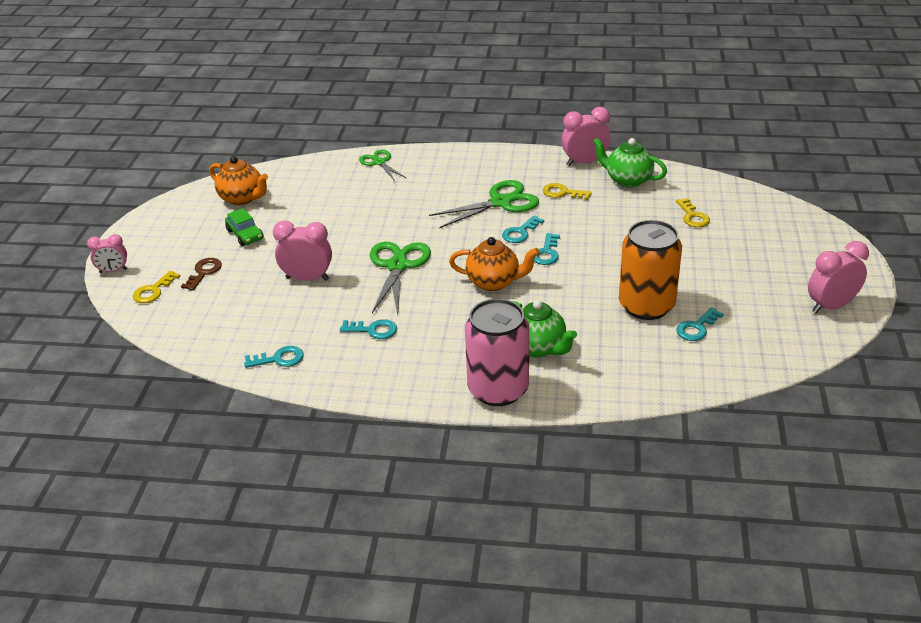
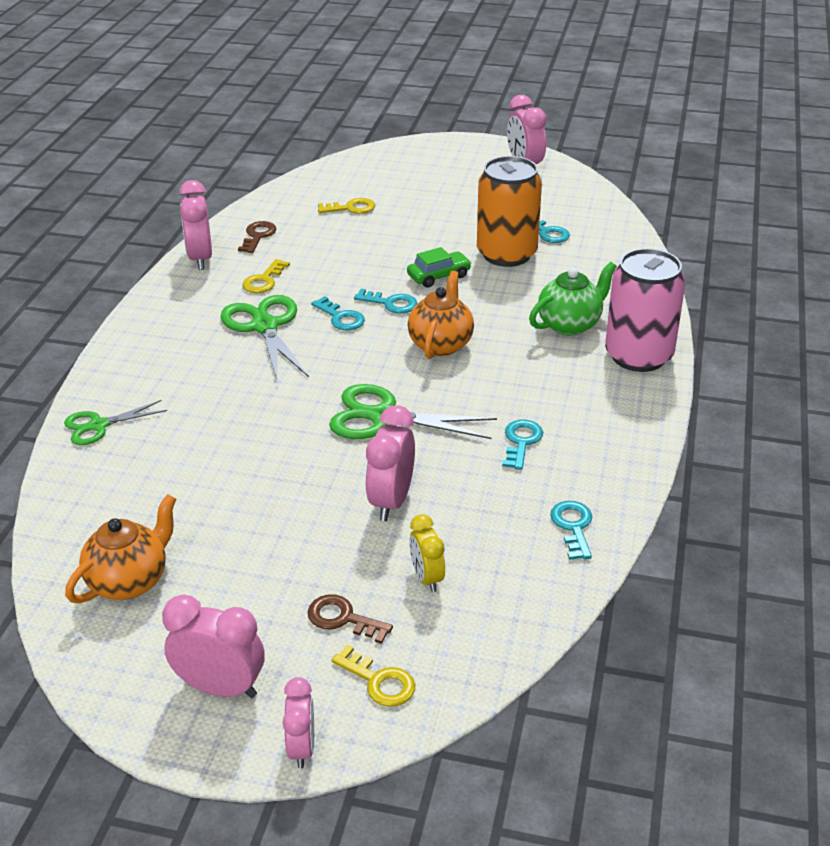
camera: 85 degrees left, 0 degrees up
(159, 240) = (220, 688): none -> pink clock
(234, 300) = (427, 578): none -> yellow clock
(245, 235) = (248, 573): green car -> green car (438, 276)
(627, 180) = (258, 236): green teapot -> brown key

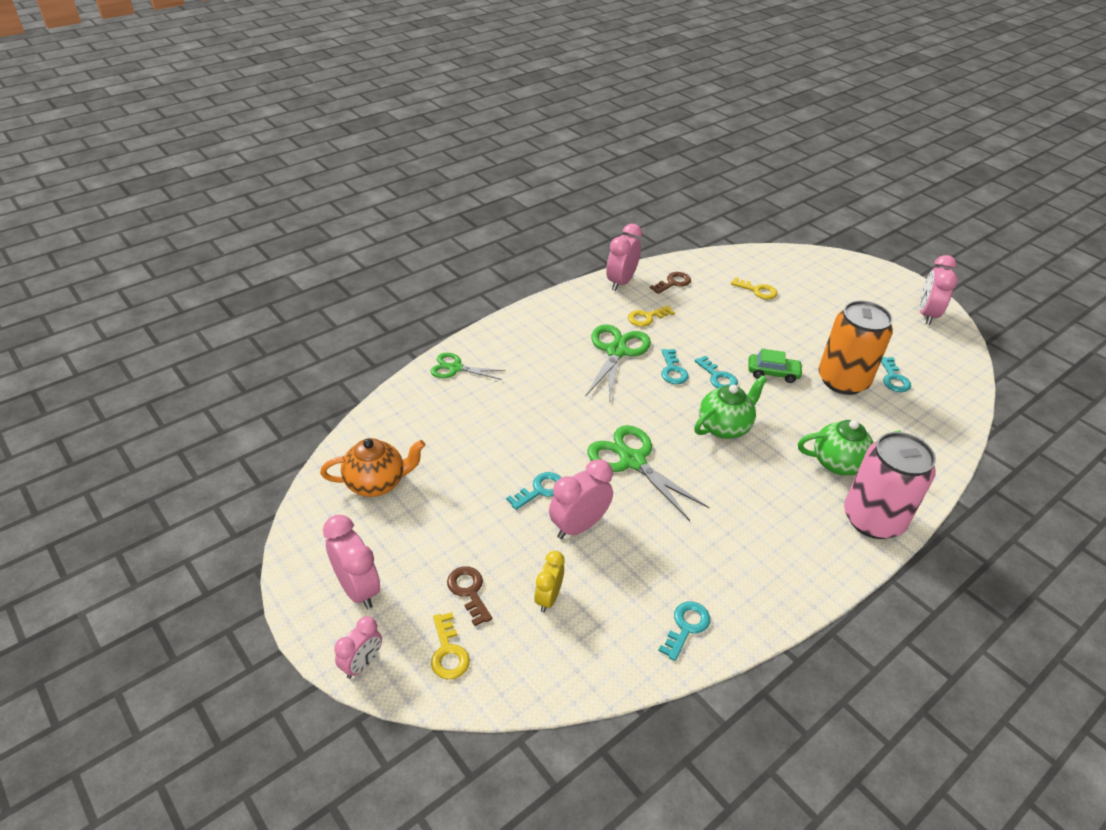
camera: 35 degrees right, 5 degrees up
(441, 344) = (724, 427): orange teapot -> green teapot
(521, 442) = (711, 536): turquoise key -> turquoise key (540, 490)

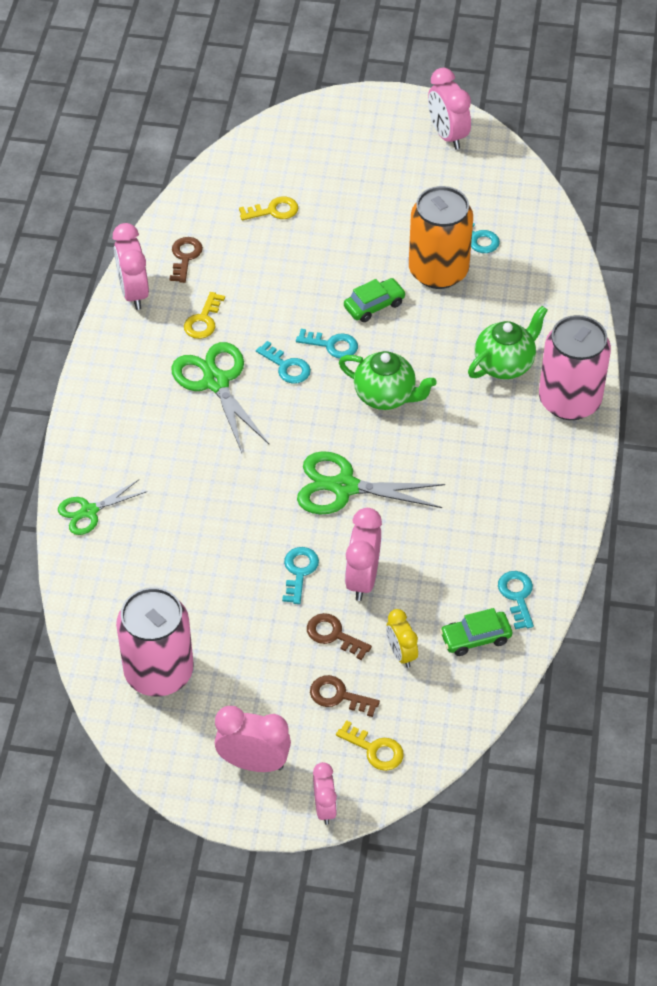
camera: 40 degrees left, 10 degrees up
(376, 483) = (159, 672): orange teapot -> pink can
(515, 547) = (333, 635): none -> brown key
(618, 632) = (475, 638): none -> green car
(724, 427) = (385, 396): green teapot -> green teapot turned 105 degrees clockwise

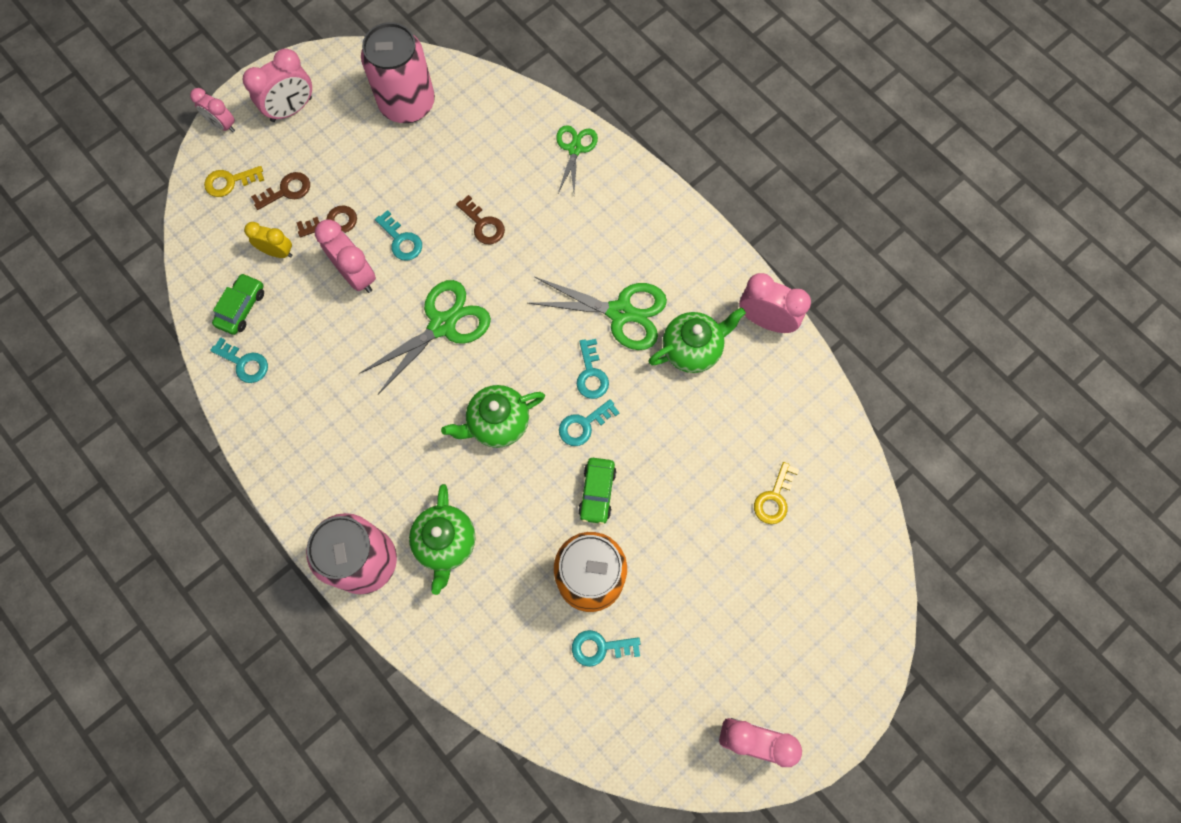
camera: 130 degrees right, 20 degrees up
(185, 257) = (775, 387): brown key -> brown key (483, 224)
(203, 320) = (692, 349): yellow key -> green teapot
(287, 367) = (591, 374): turquoise key -> turquoise key turned 90 degrees counterclockwise

